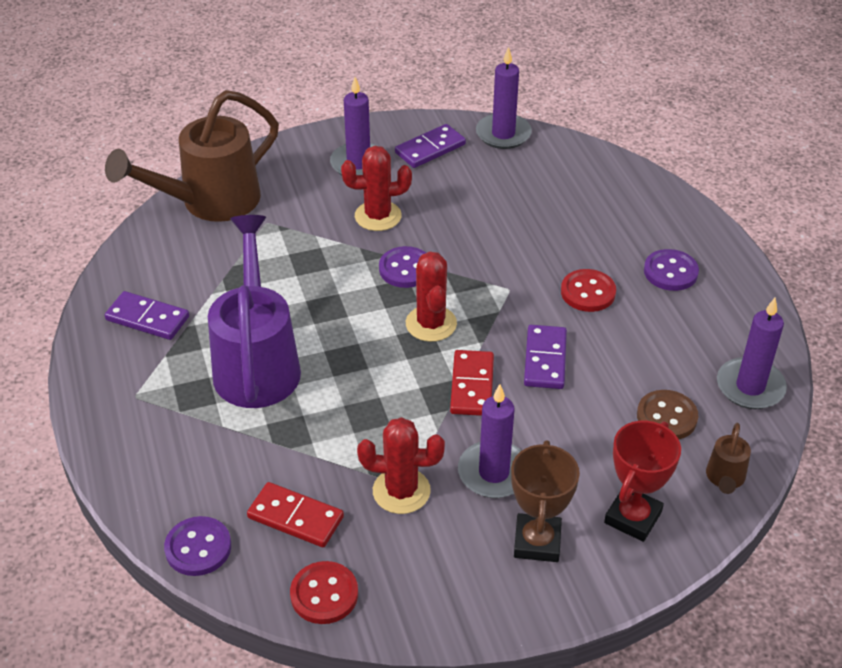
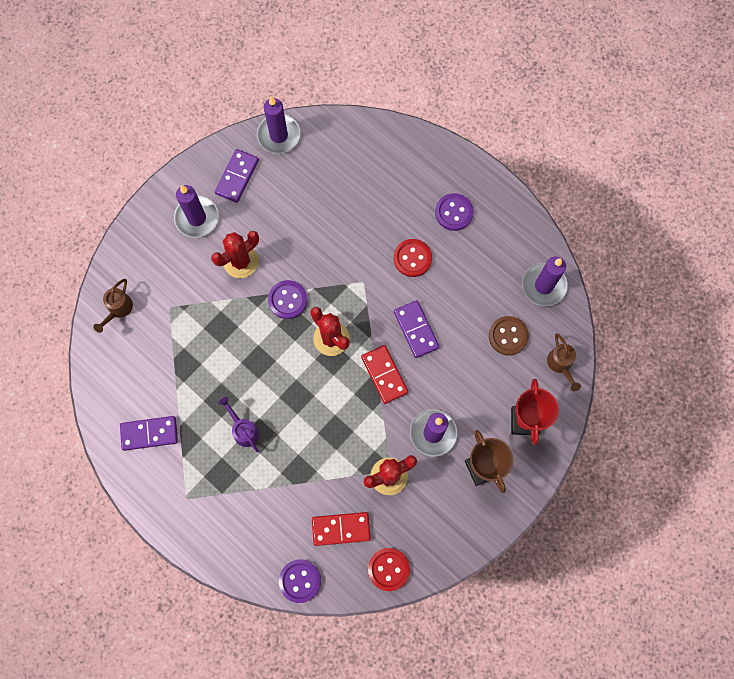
camera: 30 degrees left, 30 degrees up
(210, 202) = (118, 309): brown watering can -> brown watering can, size x0.42
(257, 363) = (244, 430): purple watering can -> purple watering can, size x0.42

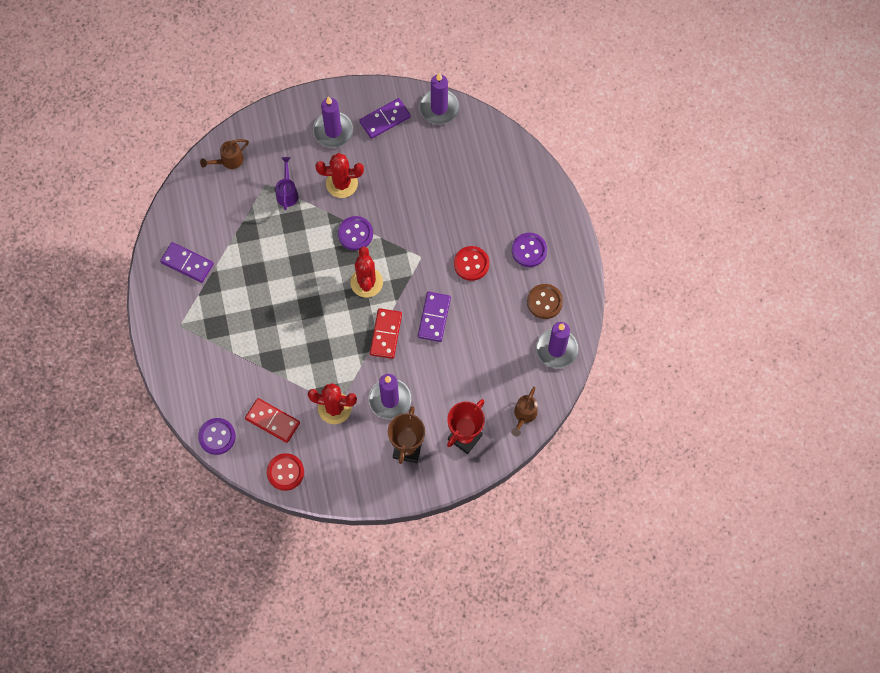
camera: 35 degrees right, 5 degrees down
(244, 430) = (255, 305): purple watering can -> purple watering can (287, 193)
(508, 336) = (500, 368): brown button -> brown button (544, 302)

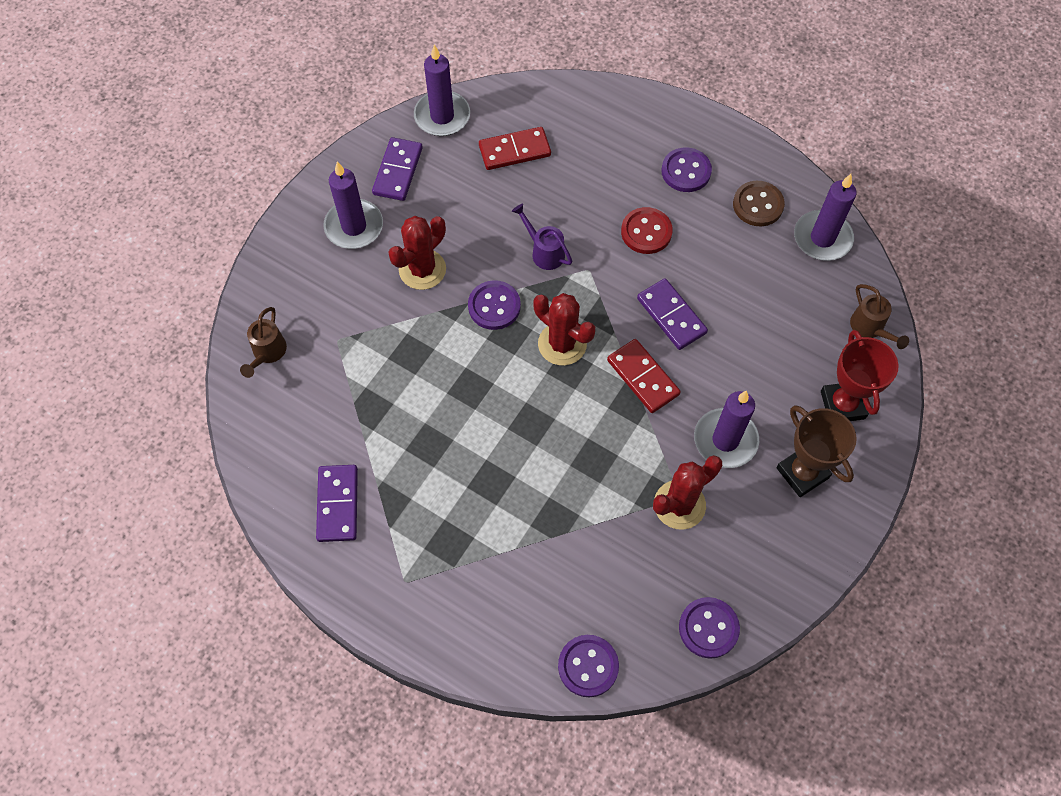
camera: 45 degrees left, 5 degrees down
(187, 263) = (337, 504): purple domino -> purple domino turned 75 degrees counterclockwise
(272, 421) = (630, 585): red domino -> red domino (514, 151)
(285, 472) = (708, 628): red button -> purple button
(287, 193) = (372, 329): purple watering can -> purple watering can (544, 252)

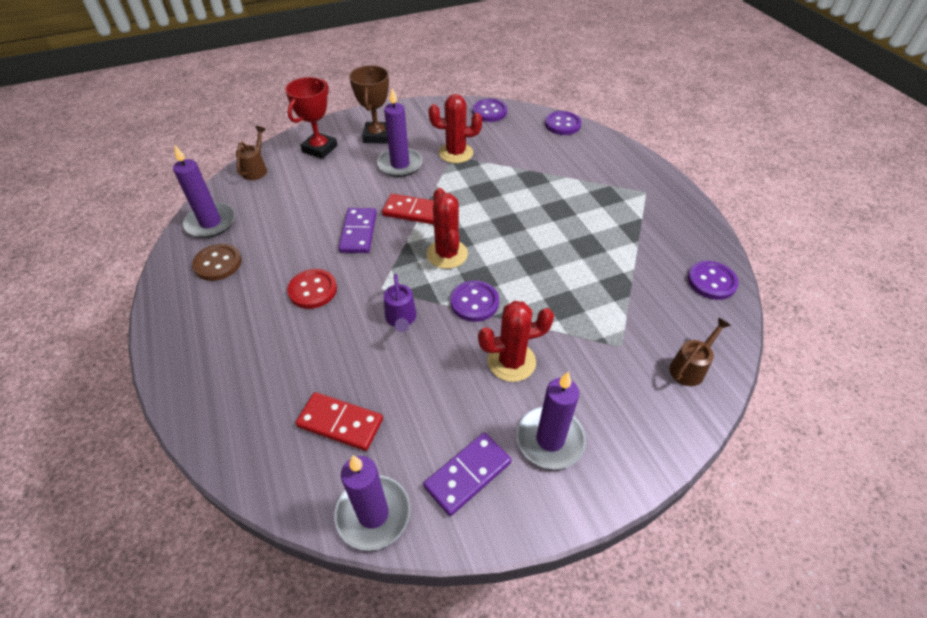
camera: 145 degrees left, 15 degrees down
(337, 504) = (672, 244): purple domino -> none
(643, 377) = (413, 212): red domino -> red domino turned 75 degrees counterclockwise
(686, 171) = (231, 315): purple button -> purple button (711, 281)

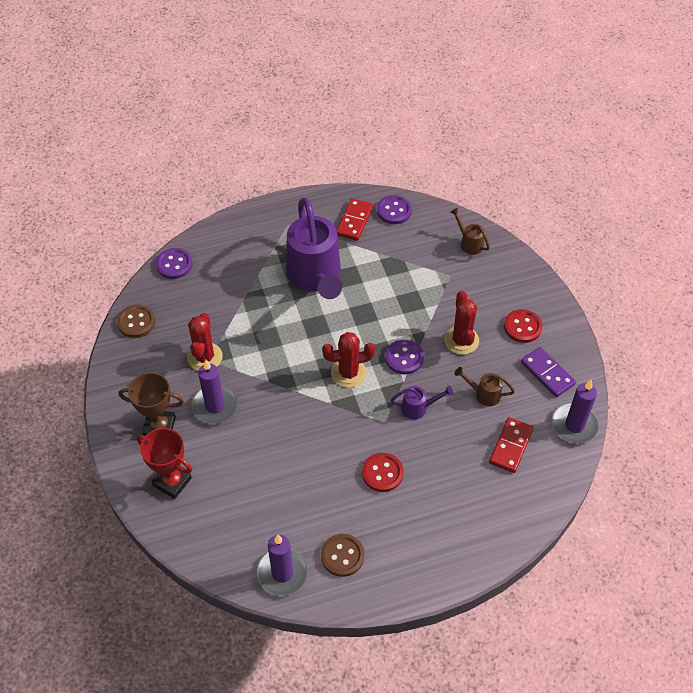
camera: 85 degrees left, 5 degrees up
(256, 169) = (199, 542): brown watering can -> brown watering can (484, 394)
(358, 232) = (313, 440): purple domino -> none
(413, 212) = (290, 396): red domino -> red domino (354, 221)
(489, 112) = (136, 322): purple button -> brown button
(550, 439) = (522, 327): purple candle -> red button
(577, 218) = (315, 277): none -> purple watering can

